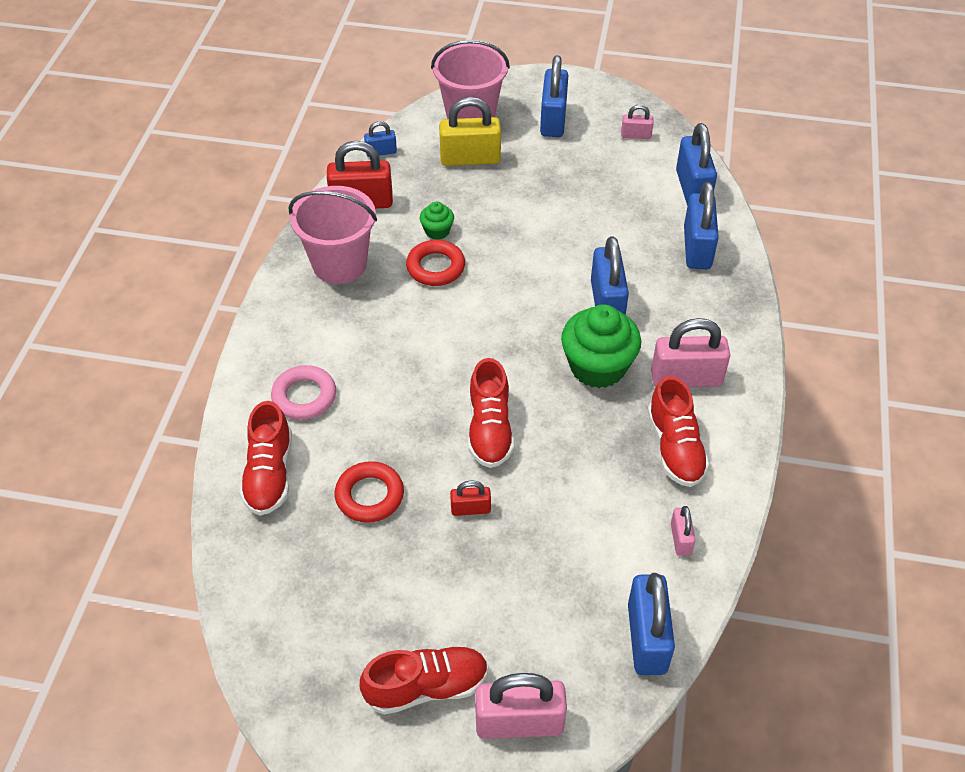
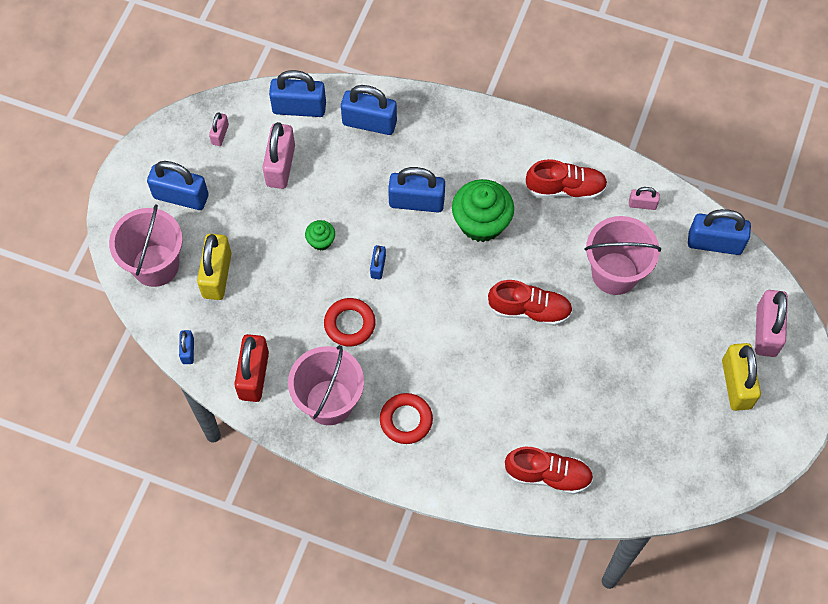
camera: 80 degrees left, 15 degrees up
(304, 396) = (474, 443): pink ring -> none
(369, 495) = (578, 403): red ring -> red ring (406, 420)
(426, 687) = (736, 384): red shoe -> yellow padlock
(437, 231) = (305, 317): green cupcake -> green cupcake (321, 241)
(470, 509) = (599, 335): red padlock -> none
(513, 281) = (378, 266): none -> blue padlock
(565, 517) = (615, 273): none -> pink bucket
(686, 378) = (503, 165): pink padlock -> pink padlock (280, 165)

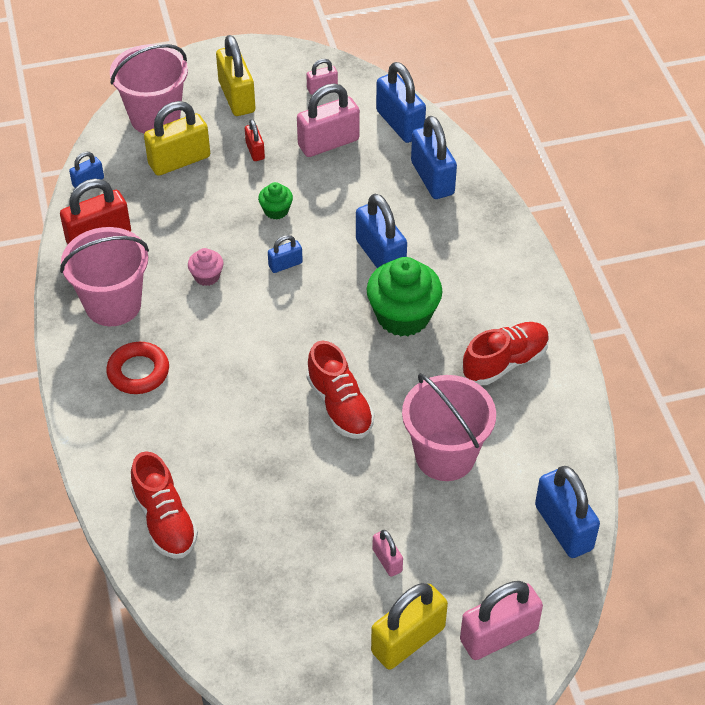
camera: 55 degrees right, 15 degrees down
(181, 196) = (237, 97): blue padlock -> yellow padlock
(248, 218) = (255, 151): none -> red padlock
(349, 324) = (207, 276): red ring -> pink cupcake
(565, 188) = (505, 362): red shoe -> red shoe turned 90 degrees counterclockwise
(642, 204) = (548, 437): pink padlock -> pink padlock (387, 560)

